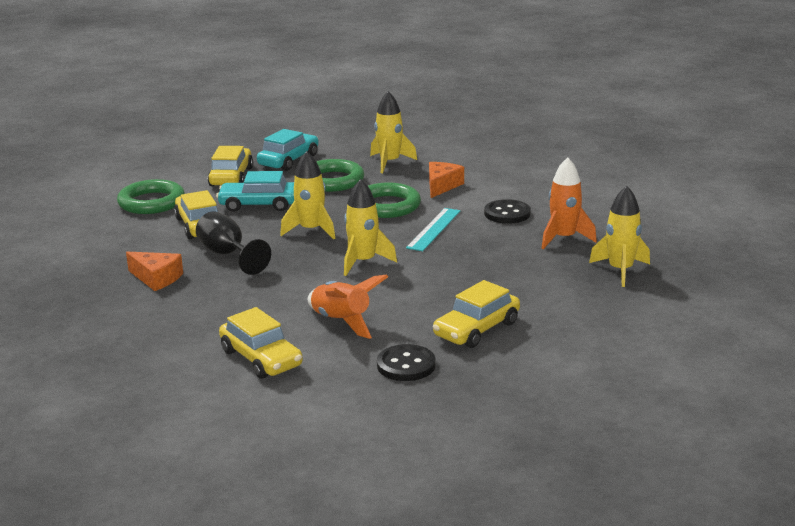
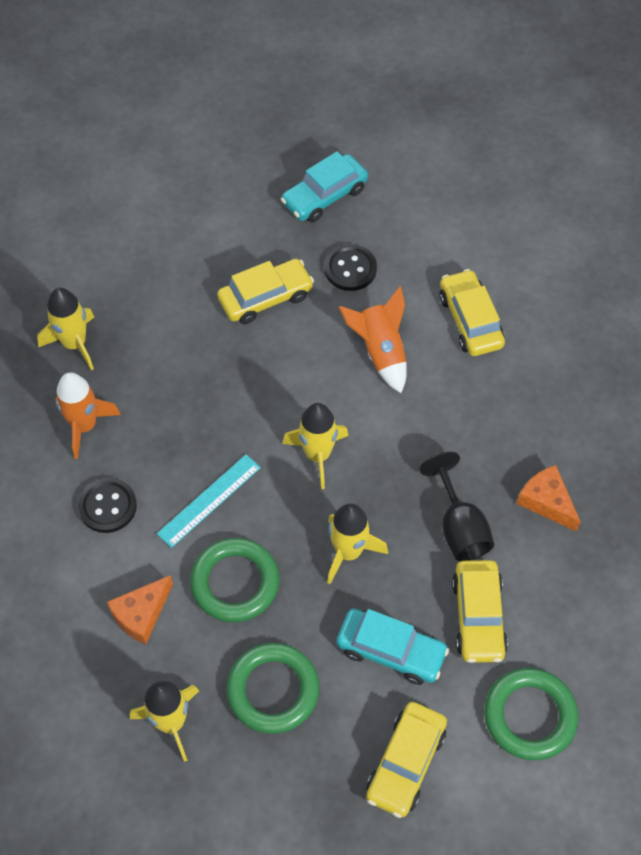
camera: 160 degrees left, 35 degrees up
(289, 160) = (308, 793): turquoise car -> turquoise car (324, 196)

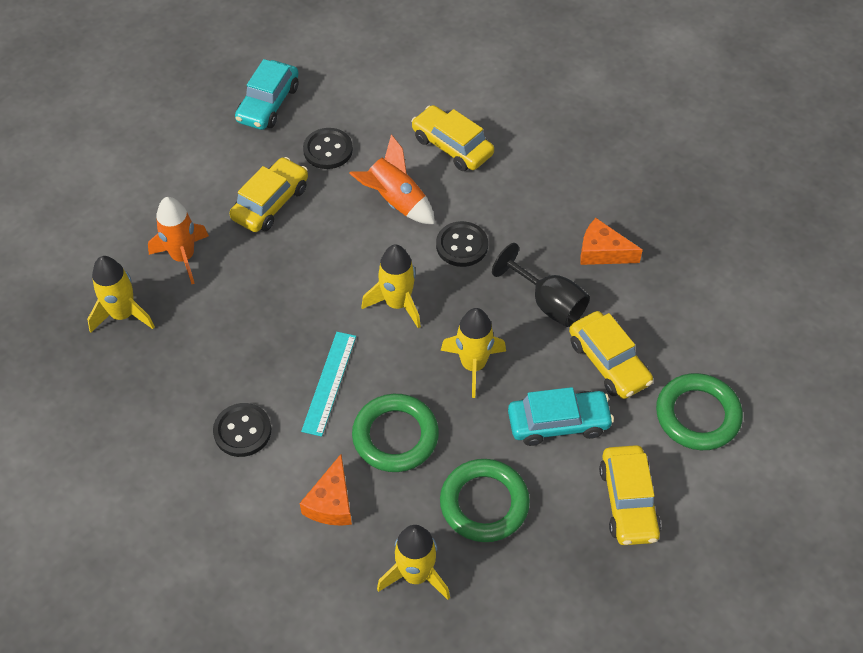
camera: 30 degrees left, 5 degrees down
(84, 425) = (177, 376): orange rocket -> orange rocket (183, 257)
(414, 427) = (462, 245): none -> black button

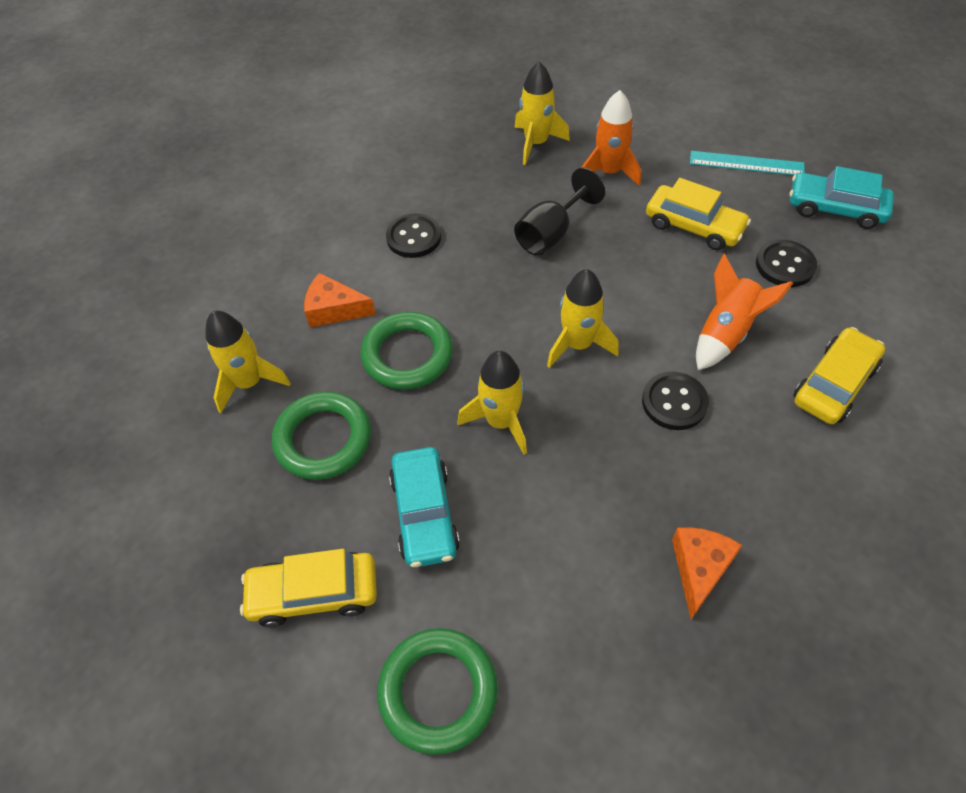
camera: 90 degrees right, 0 degrees up
(329, 383) = (470, 295): turquoise ruler -> turquoise ruler (746, 164)
(548, 303) = (601, 500): black goblet -> black goblet (551, 234)
(608, 362) = (516, 573): yellow car -> none

